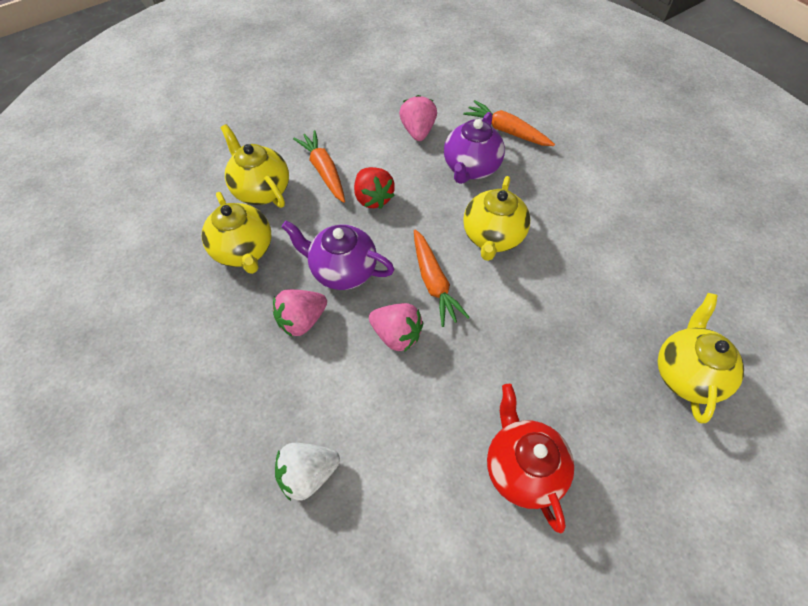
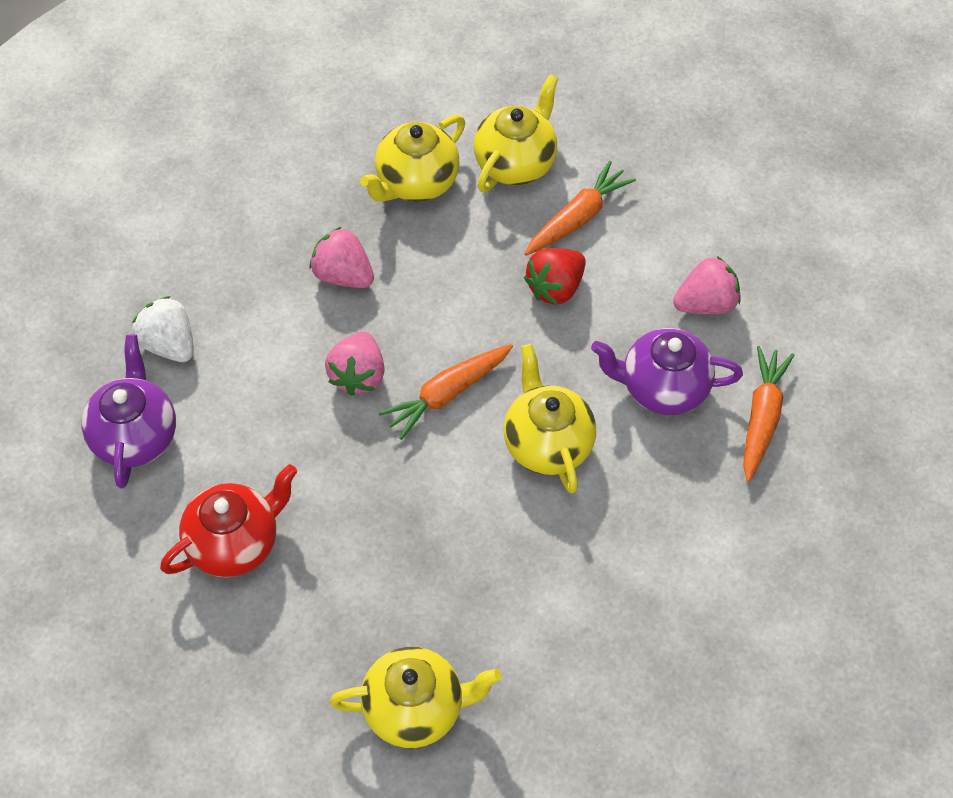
camera: 70 degrees right, 0 degrees up
(342, 270) = (427, 291): purple teapot -> purple teapot (135, 436)
(492, 237) = (547, 443): yellow teapot -> yellow teapot turned 75 degrees clockwise

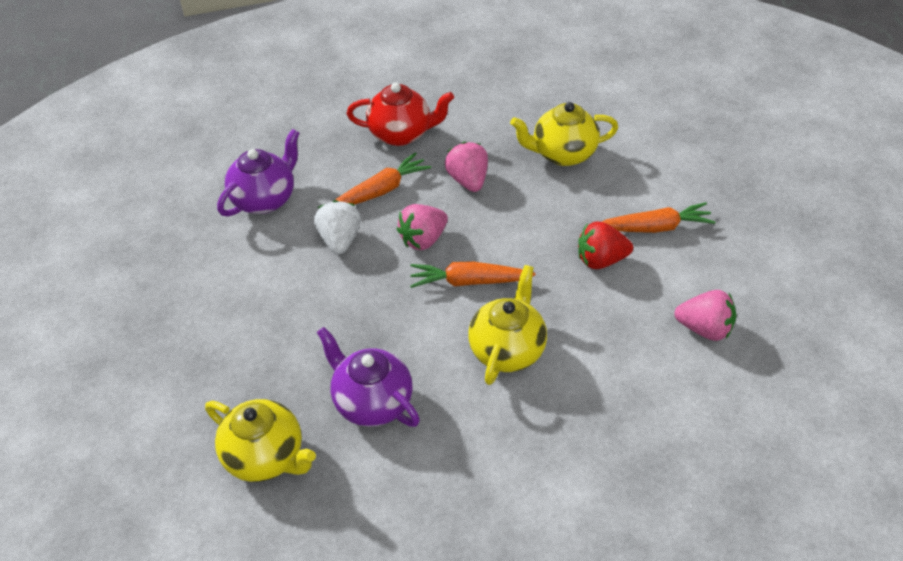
camera: 40 degrees right, 10 degrees down
(168, 344) = (331, 163): white strawberry -> white strawberry (340, 240)
(234, 543) = (260, 288): red teapot -> red teapot (401, 134)
(515, 162) = (640, 175): yellow teapot -> none
(662, 388) = (622, 363): purple teapot -> purple teapot (371, 402)
(762, 417) = (683, 427): orange carrot -> orange carrot (381, 190)

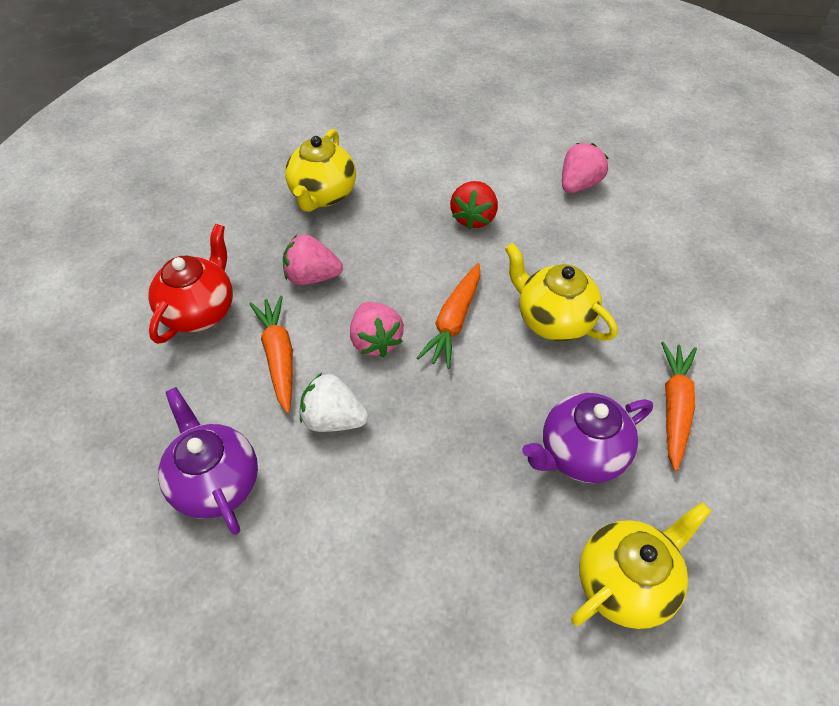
camera: 70 degrees left, 5 degrees up
(655, 227) = (453, 170): orange carrot -> orange carrot (674, 407)

